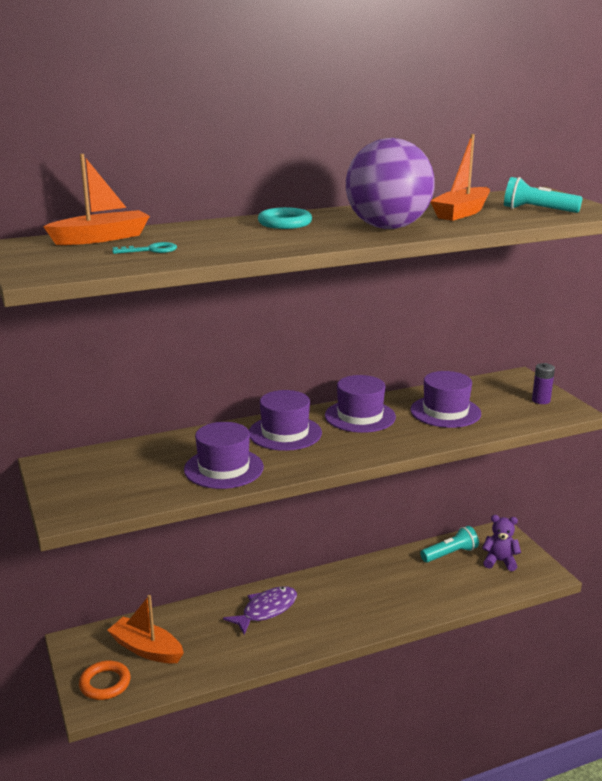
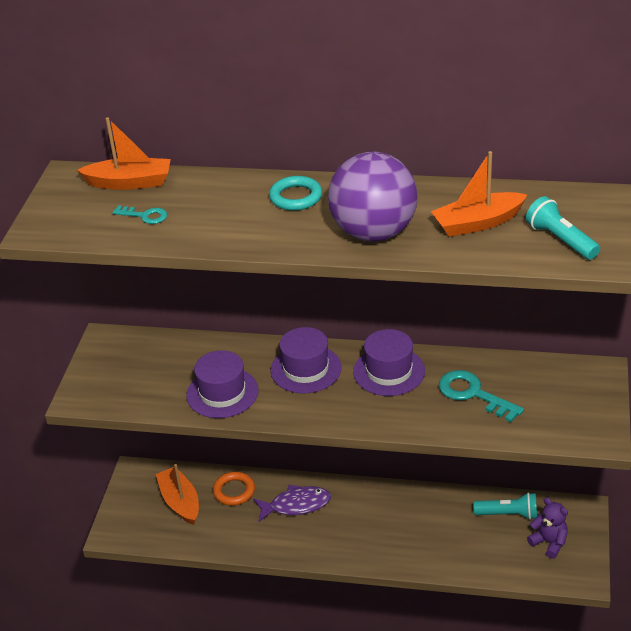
camera: 35 degrees right, 15 degrees up
(105, 683) = (132, 520): orange ring -> orange ring (234, 491)
(445, 412) = (473, 394): purple hat -> turquoise key
(541, 400) = (585, 413): purple battery -> none

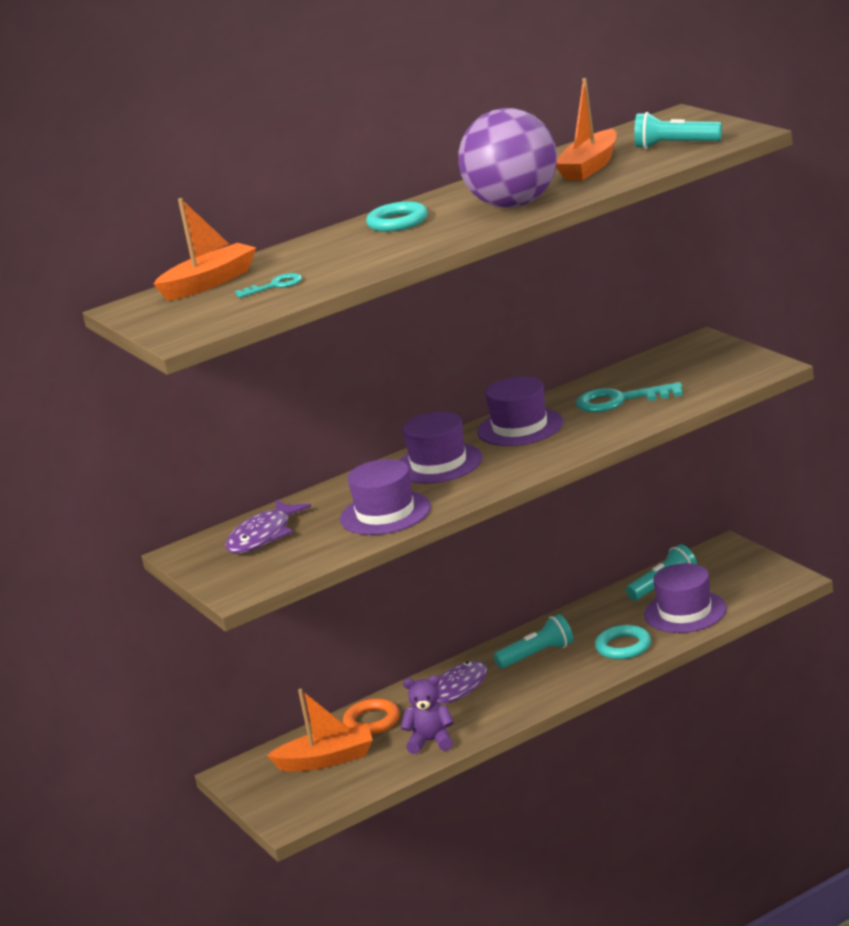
camera: 40 degrees left, 15 degrees down
(149, 358) = (263, 536): none -> purple fish
(180, 502) = (326, 760): orange boat -> orange boat turned 150 degrees clockwise
(371, 513) = (537, 655): none -> turquoise flashlight
(421, 549) = (623, 647): none -> turquoise ring
(490, 550) = (685, 612): none -> purple hat
(549, 543) = (727, 579): purple teddy bear -> purple teddy bear (431, 742)

